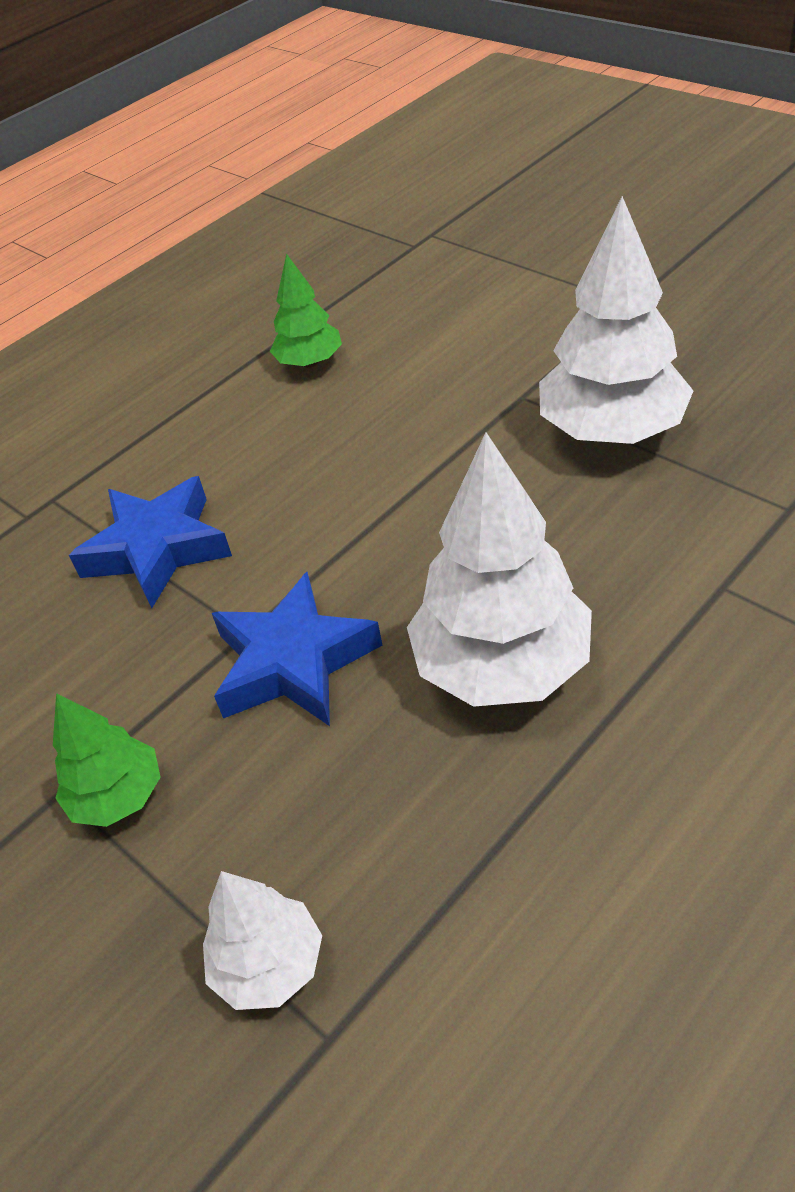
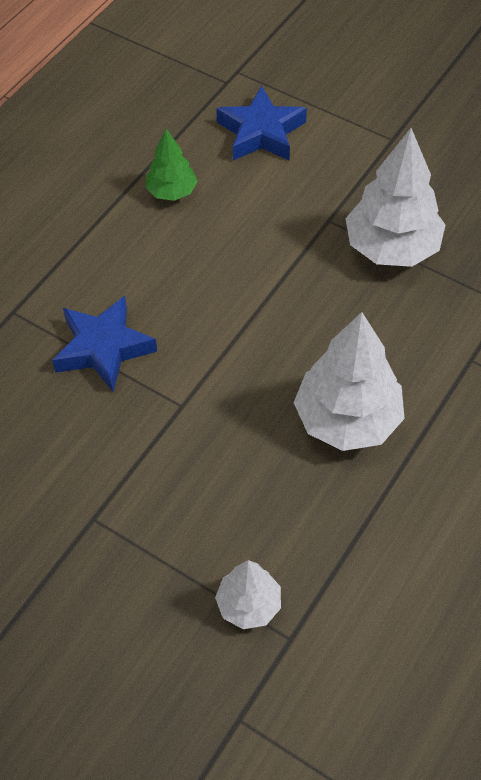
camera: 15 degrees left, 10 degrees up
(118, 796) = (131, 518): green tree -> none
(293, 662) = (217, 424): blue star -> blue star (261, 132)

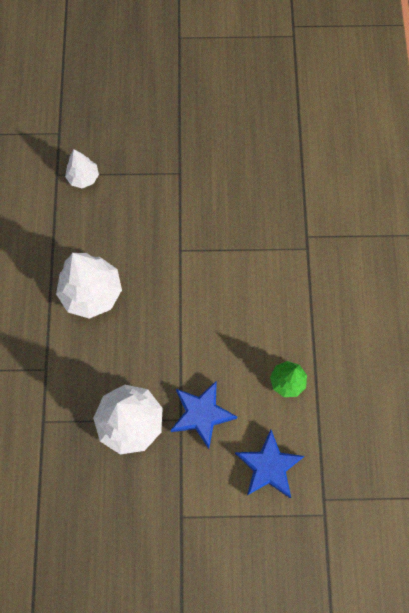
camera: 145 degrees right, 15 degrees up
(104, 348) = (243, 257): blue star -> blue star (201, 414)

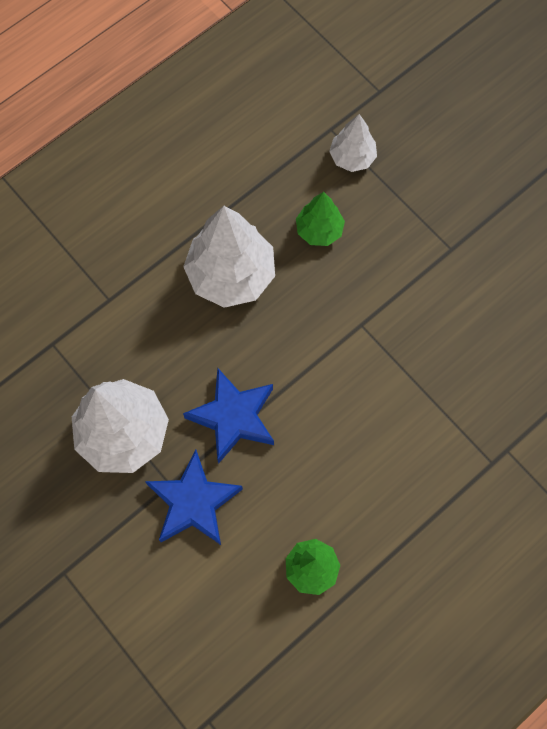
camera: 50 degrees right, 0 degrees up
(109, 228) = (319, 230): none -> green tree
(268, 466) = (195, 626): blue star -> blue star (233, 417)

